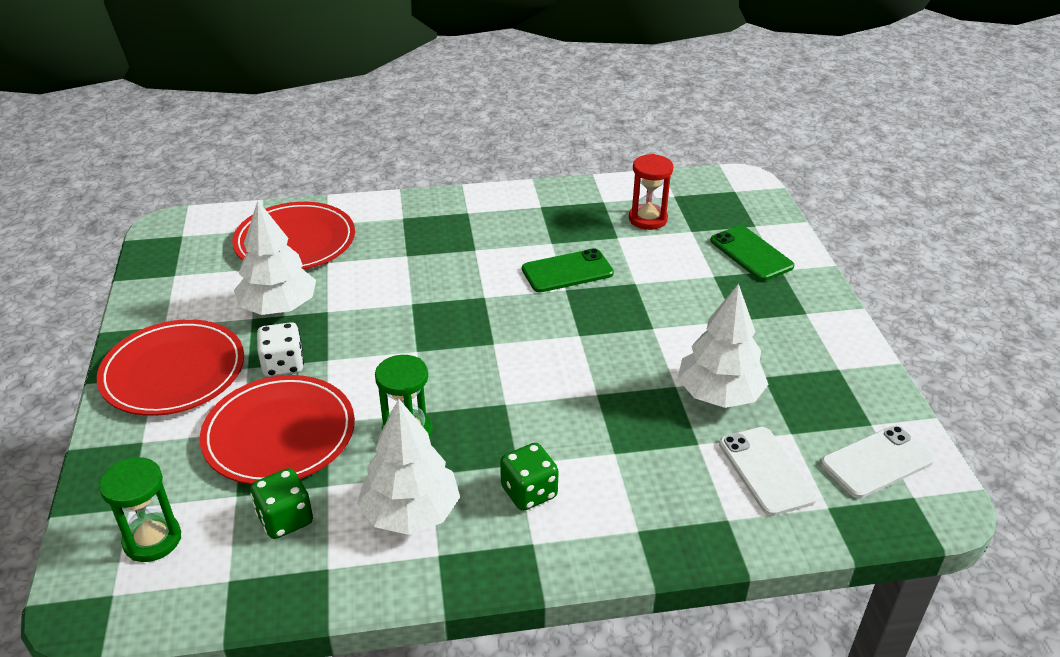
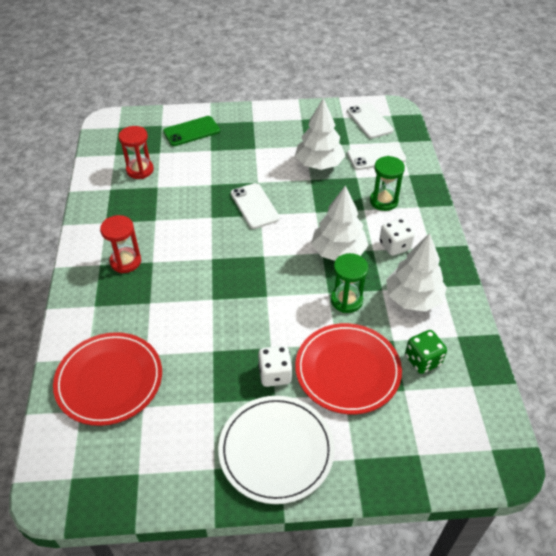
camera: 85 degrees left, 10 degrees up
(152, 540) = (446, 434): green hourglass -> green hourglass (383, 201)
(173, 372) = (276, 450): red plate -> white plate
(279, 307) = (202, 384): white tree -> white tree (338, 251)
(473, 229) = (125, 261): none -> red hourglass
(529, 492) = (395, 246): green dice -> white dice
(567, 271) = (192, 214): green phone -> none
(596, 328) = (254, 206): none -> white phone

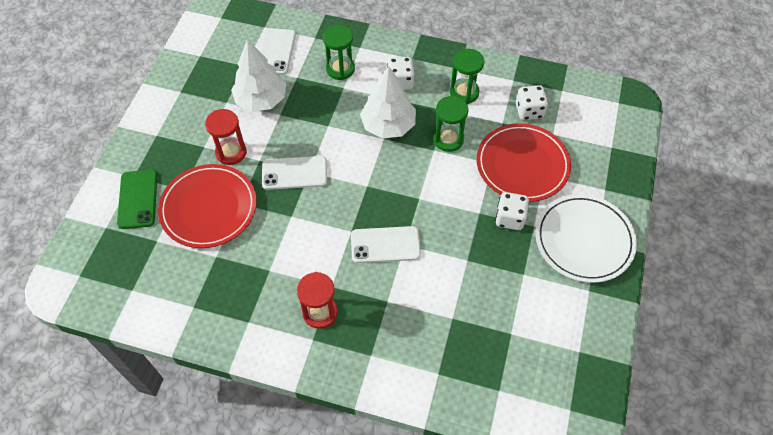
camera: 70 degrees left, 10 degrees up
(109, 380) = (472, 357): red plate -> red plate (209, 208)
(140, 170) = (177, 268): red hourglass -> red hourglass (231, 152)
(369, 121) = (219, 37): white phone -> white phone (385, 245)
(413, 298) = (464, 92): white tree -> green hourglass
(423, 360) = (529, 111): green dice -> white dice

